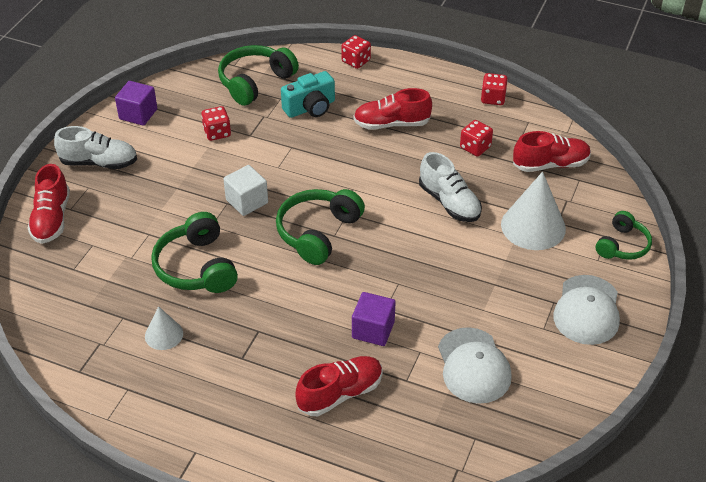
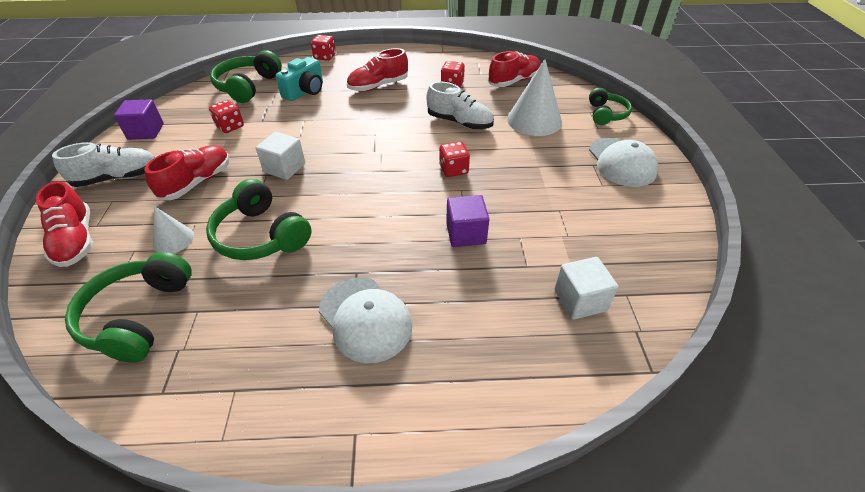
camera: 25 degrees left, 0 degrees up
(164, 334) = (254, 312): white cone -> white cone (173, 239)
(318, 233) = (365, 173): green headphones -> green headphones (138, 316)
(340, 393) = (475, 302): red shoe -> red shoe (197, 182)
(430, 427) = (580, 300): none -> white cube
(473, 366) = (573, 233): white cap -> white cap (365, 319)
(493, 98) = (442, 55): red dice -> red dice (453, 169)

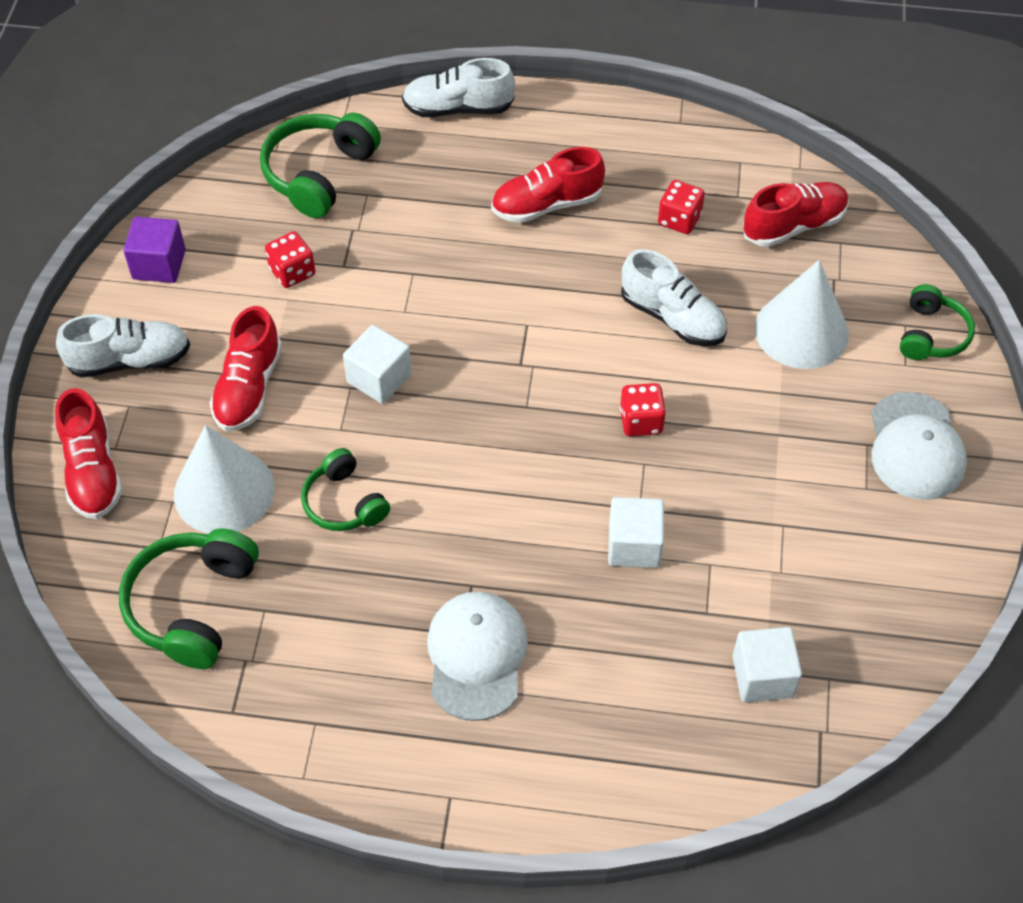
camera: 10 degrees right, 10 degrees up
(173, 239) = (224, 491): white cone -> white cone, size x1.84
(197, 182) = (248, 388): red shoe -> red shoe turned 150 degrees clockwise
(261, 235) = (344, 503): green headphones -> green headphones, size x0.64
(305, 91) = (418, 201): turquoise camera -> none
(325, 57) = (458, 108): red dice -> white shoe
(365, 319) = (476, 656): white cap -> white cap turned 150 degrees counterclockwise
(466, 233) = (634, 545): purple cube -> white cube

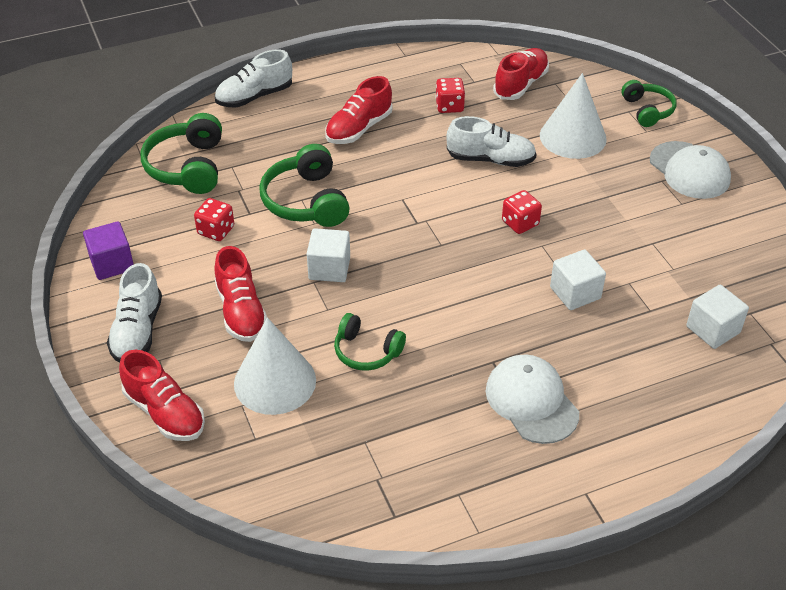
camera: 30 degrees left, 10 degrees down
(130, 360) = (137, 331): white shoe -> white shoe turned 135 degrees clockwise
(192, 605) = (310, 463): green headphones -> green headphones (306, 201)

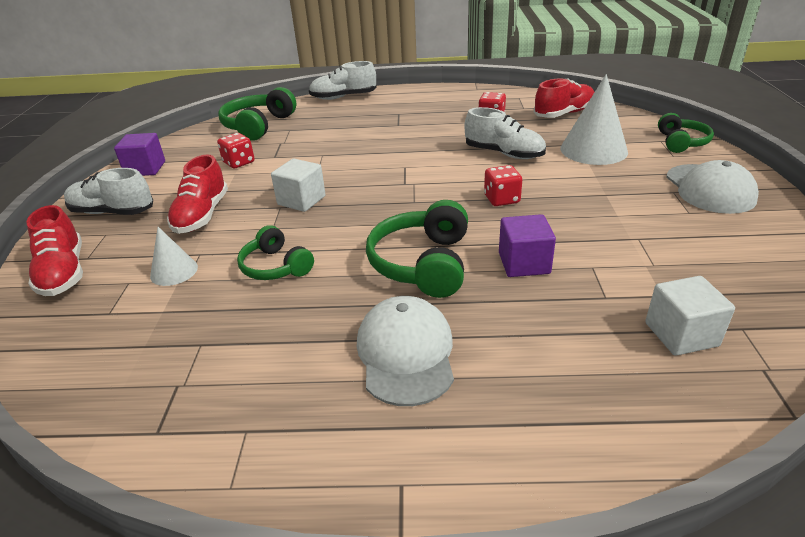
camera: 25 degrees right, 10 degrees down
(137, 331) = (112, 212): white shoe -> white shoe turned 75 degrees clockwise
(275, 381) = (174, 271): white cone -> white cone, size x0.54
(306, 201) = (324, 156): green headphones -> green headphones (423, 263)
(358, 128) = (405, 122): red shoe -> none
(575, 293) = (524, 263): white cube -> purple cube

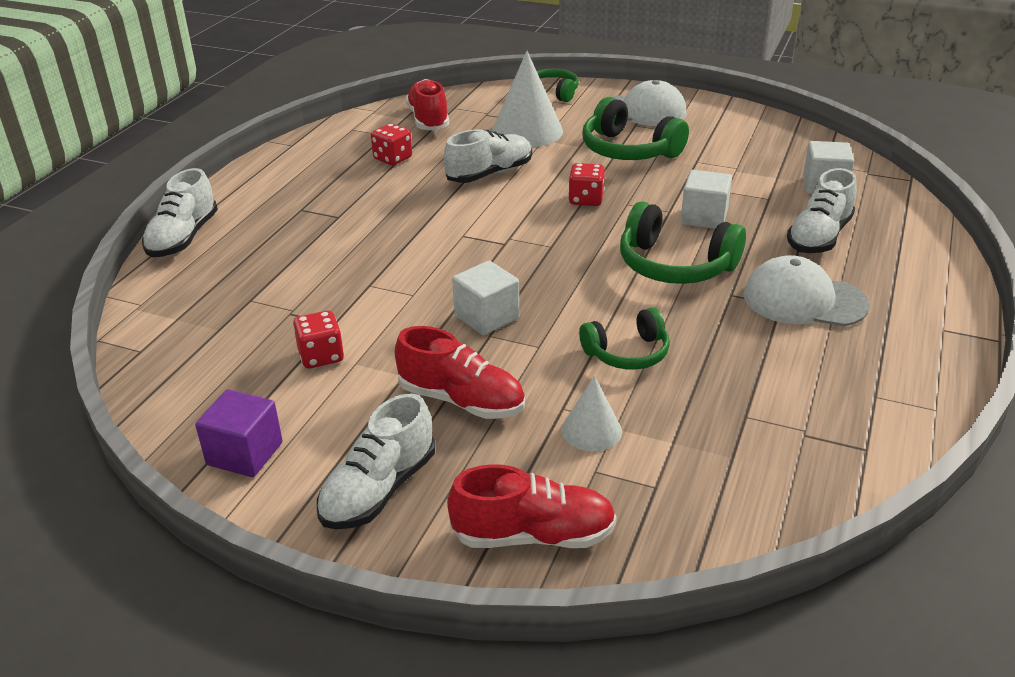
camera: 70 degrees left, 0 degrees up
(258, 126) = (198, 326): green headphones -> green headphones (628, 150)
(524, 263) = (704, 217): purple cube -> white cube
(548, 346) = (819, 237): none -> white shoe

